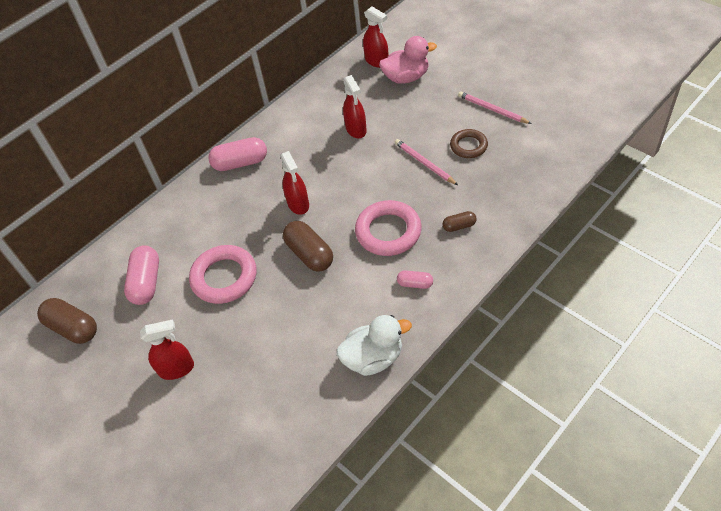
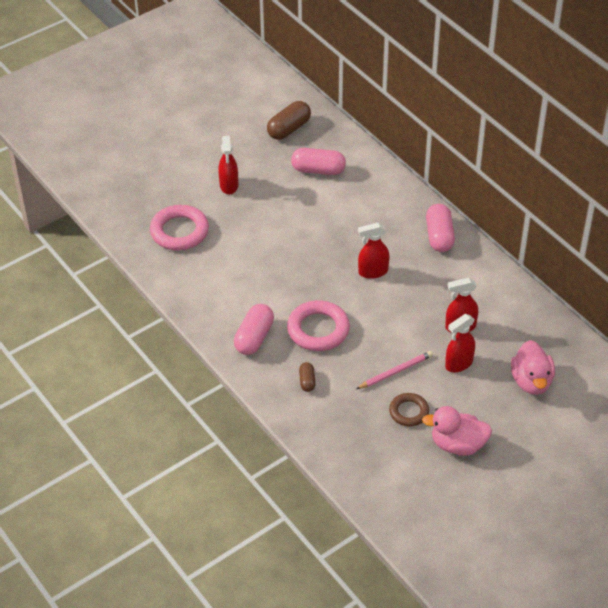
camera: 95 degrees right, 5 degrees down
(224, 277) = (306, 217): pink ring -> pink ring (179, 231)
(309, 254) = (311, 273): brown capsule -> none
(373, 358) = (193, 299): white duck -> none
(377, 61) = (566, 361): red spray bottle -> red spray bottle (458, 363)
(415, 284) = (254, 338): pink capsule -> pink capsule, size x1.86
(492, 110) = (457, 445): pink pencil -> pink duck

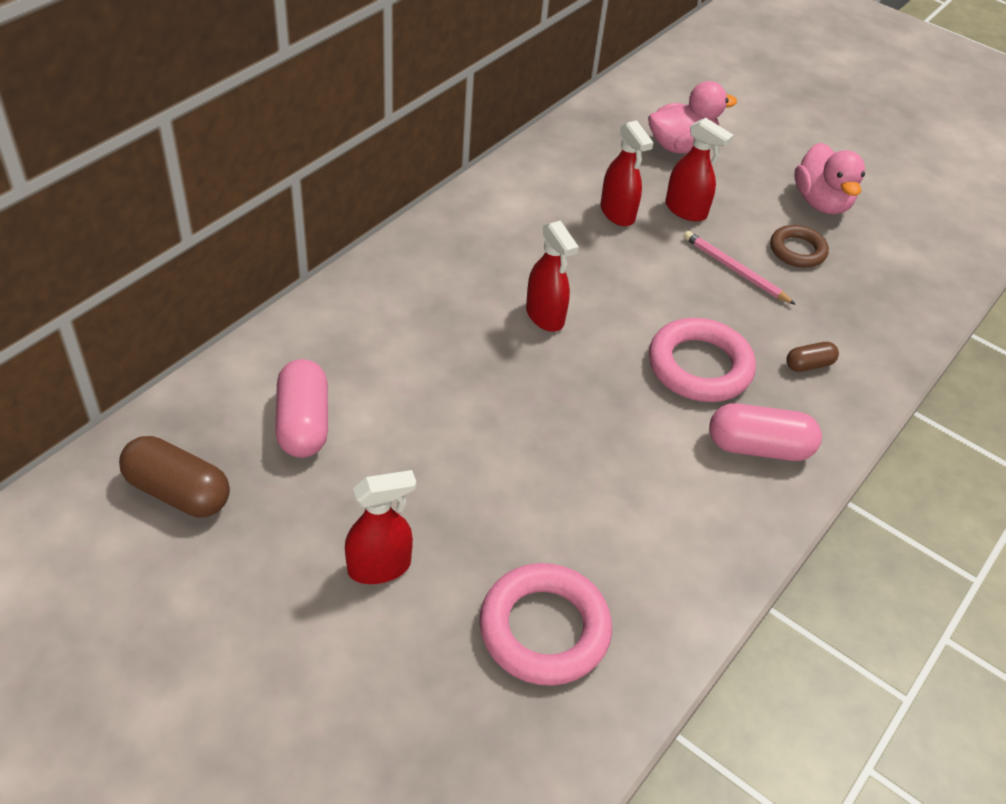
camera: 110 degrees left, 0 degrees up
(439, 236) = (437, 248): pink capsule -> none

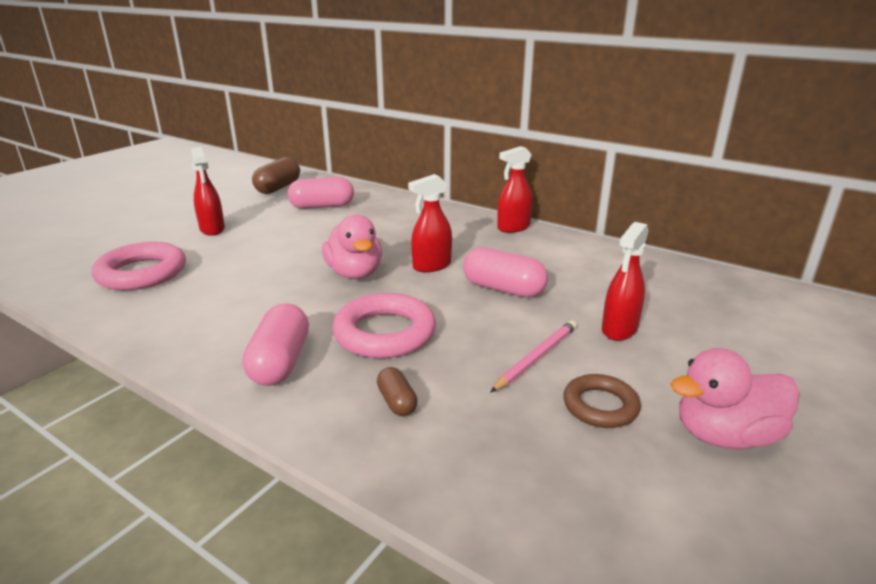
camera: 90 degrees right, 20 degrees down
(607, 267) = (503, 289): none -> pink capsule
(617, 213) = (584, 293): red spray bottle -> red spray bottle (513, 228)
(681, 146) = (735, 328): pink duck -> pink duck (355, 273)

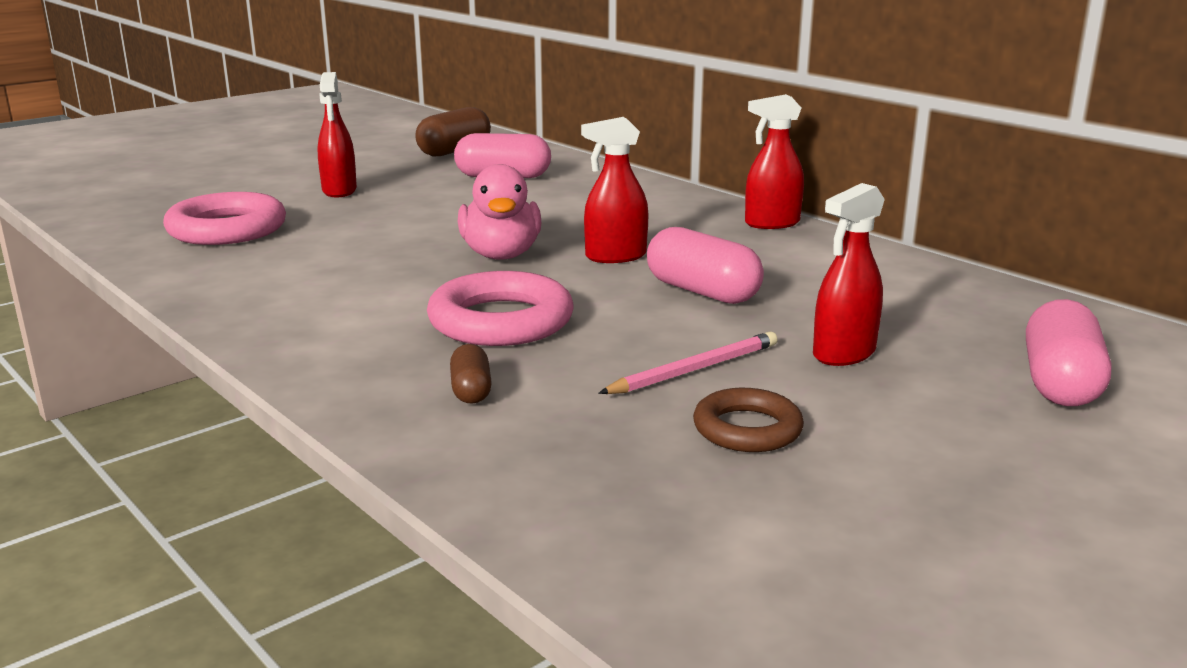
camera: 15 degrees right, 5 degrees down
(280, 362) = (348, 335): pink capsule -> pink capsule (1060, 383)
(725, 436) = (908, 482): pink duck -> none

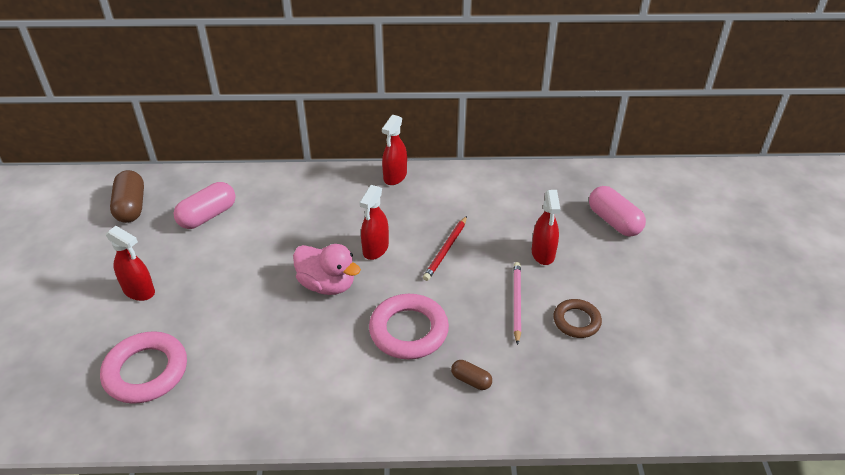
camera: 50 degrees left, 20 degrees up
(702, 292) = (446, 250): pink capsule -> red pencil

